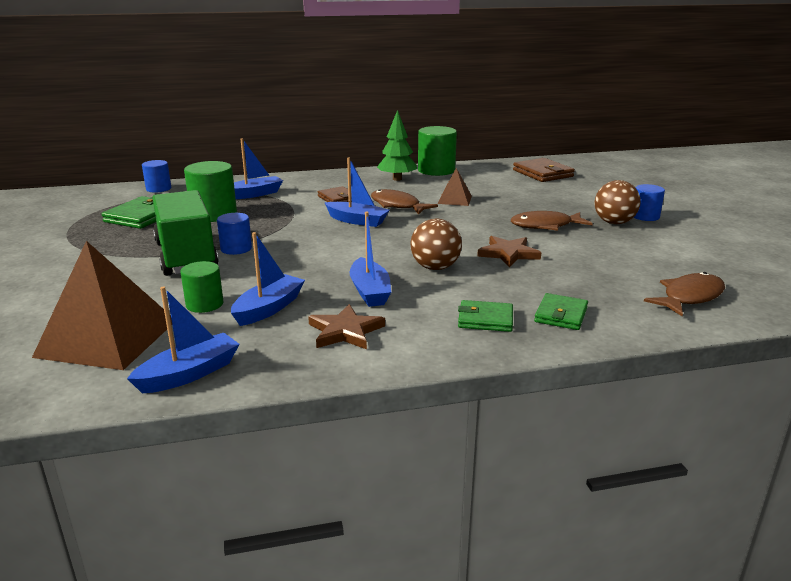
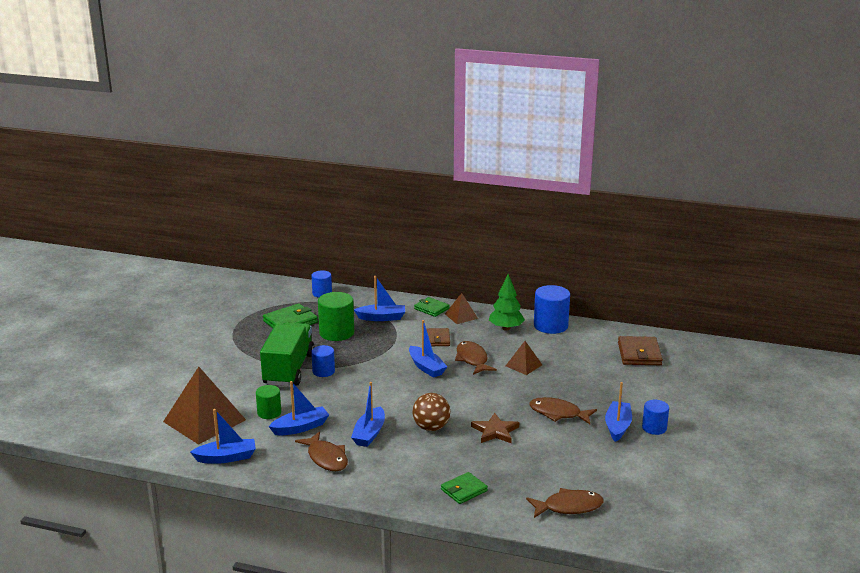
camera: 30 degrees right, 0 degrees up
(339, 179) = (461, 316): none -> brown pyramid
(345, 331) = (326, 458): brown star -> brown fish
(436, 170) = (550, 326): green cylinder -> blue cylinder
(485, 319) = (414, 477): green wallet -> green wallet (431, 309)
(614, 222) = (617, 426): brown ball -> blue boat

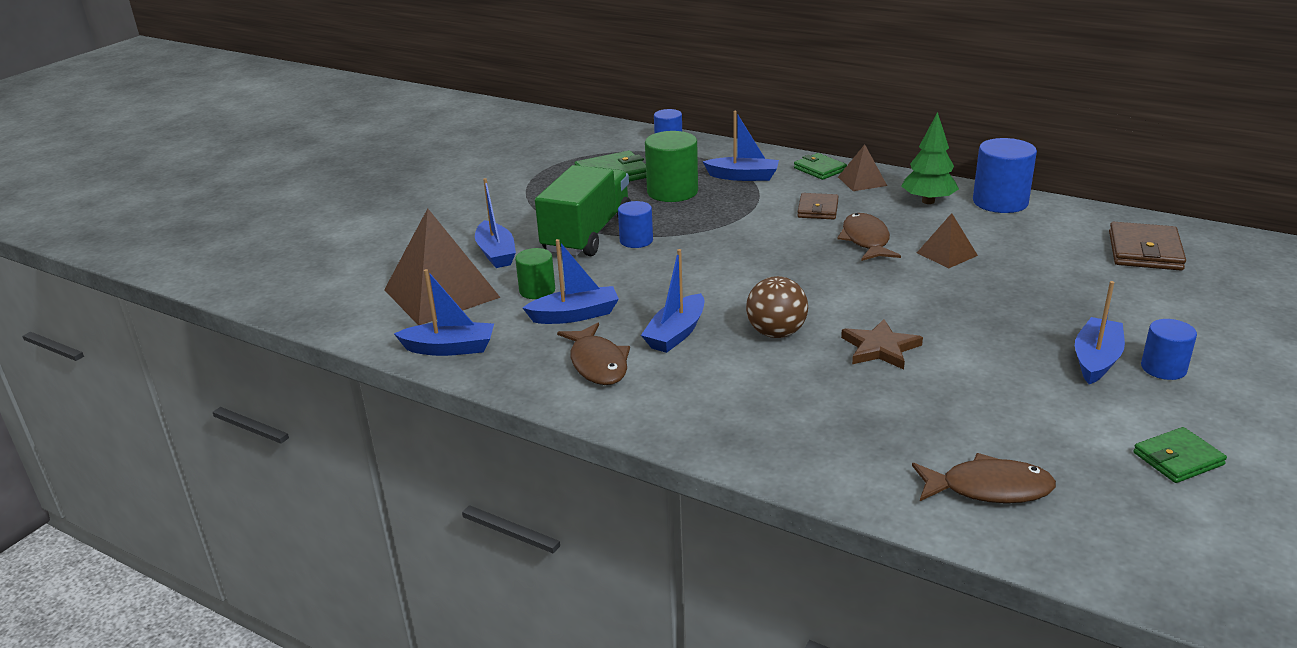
camera: 15 degrees right, 5 degrees up
(426, 367) = (791, 246): blue boat -> blue boat (496, 253)
(464, 490) = (806, 438): green wallet -> green wallet (1178, 459)
(558, 413) = (992, 330): brown fish -> none

